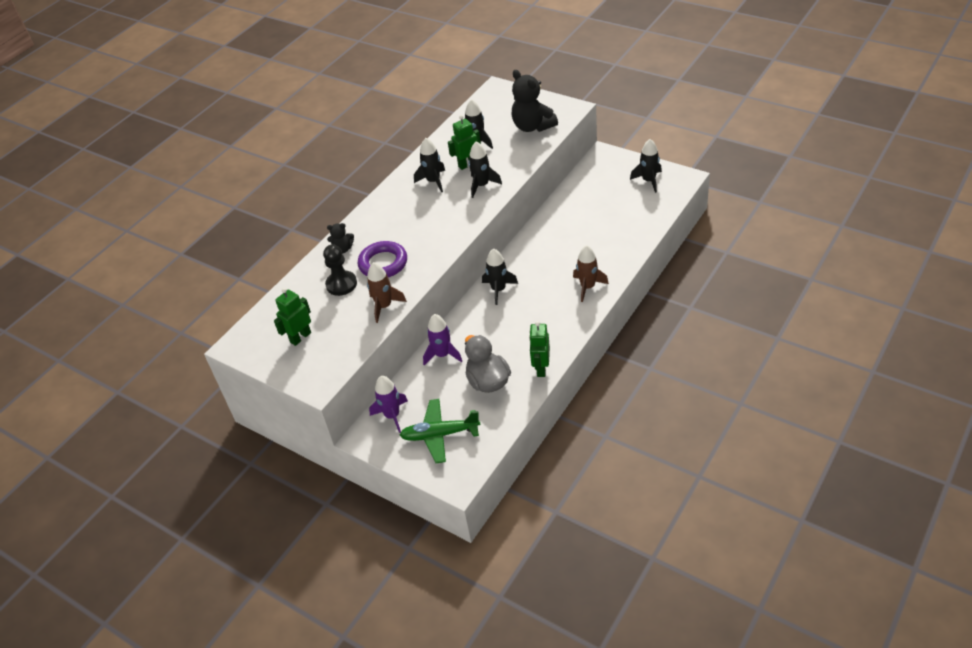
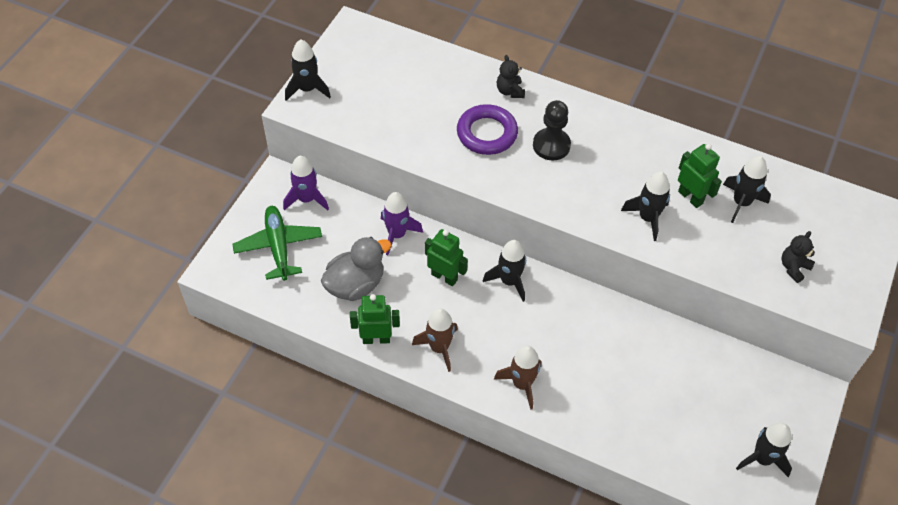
camera: 75 degrees right, 10 degrees up
(300, 337) = (365, 78): green robot -> green robot (444, 277)
(341, 284) = (449, 100): black pawn -> black pawn (551, 145)
(384, 306) = (414, 145): brown rocket -> brown rocket (439, 348)
(433, 181) = (649, 163): black rocket -> black rocket (307, 89)
(532, 126) = (793, 267): black teddy bear -> black teddy bear, size x0.51

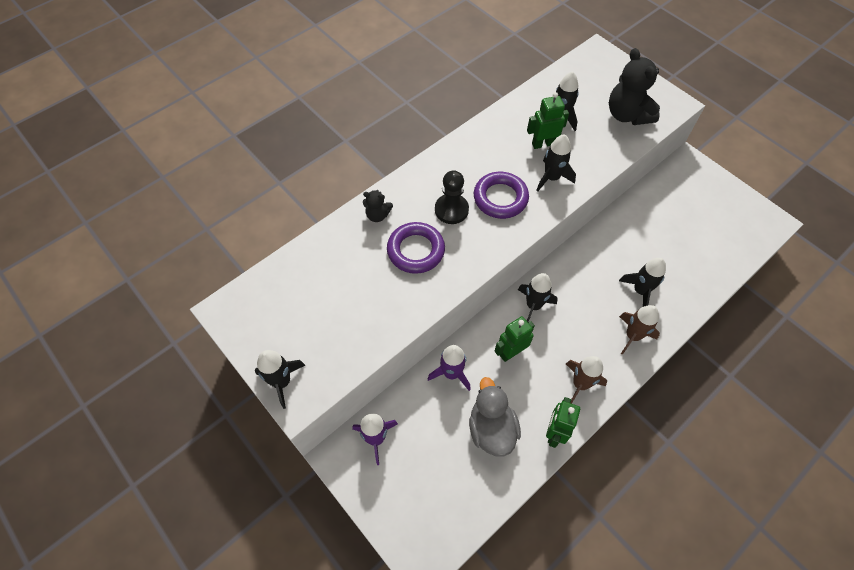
camera: 65 degrees left, 5 degrees up
(278, 247) = (420, 485): green plane -> none
(591, 181) = (500, 198): none -> purple ring
(762, 459) = (732, 213): black rocket -> black rocket (640, 291)
(793, 267) = (627, 115): black teddy bear -> black teddy bear, size x1.95

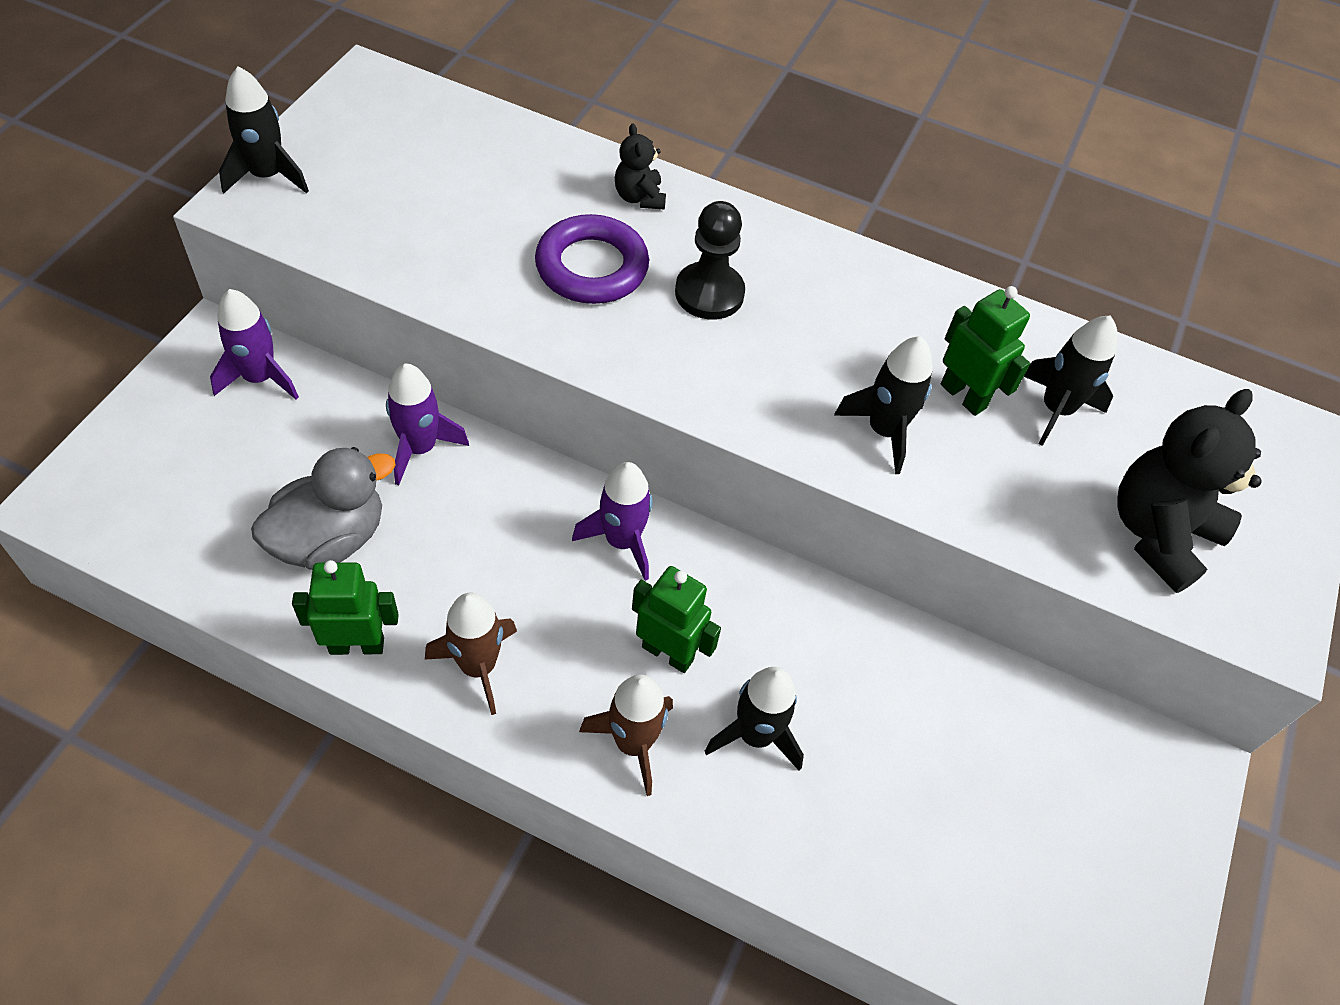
camera: 60 degrees right, 5 degrees down
(500, 198) = (780, 359): purple ring -> none
(511, 352) = (501, 529): green robot -> green robot (668, 653)
(533, 305) = (622, 541): black rocket -> purple rocket

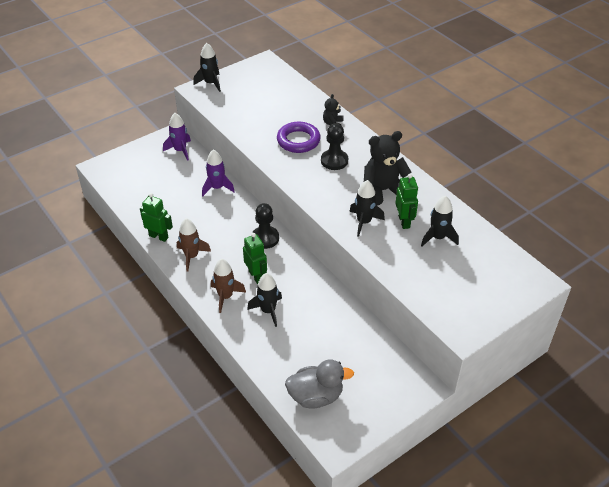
camera: 35 degrees right, 10 degrees down
(330, 539) = (171, 204): grey duck -> grey duck (316, 396)
(622, 541) = (265, 238): purple rocket -> black pawn
(1158, 534) = (444, 288): black teddy bear -> black teddy bear (383, 190)

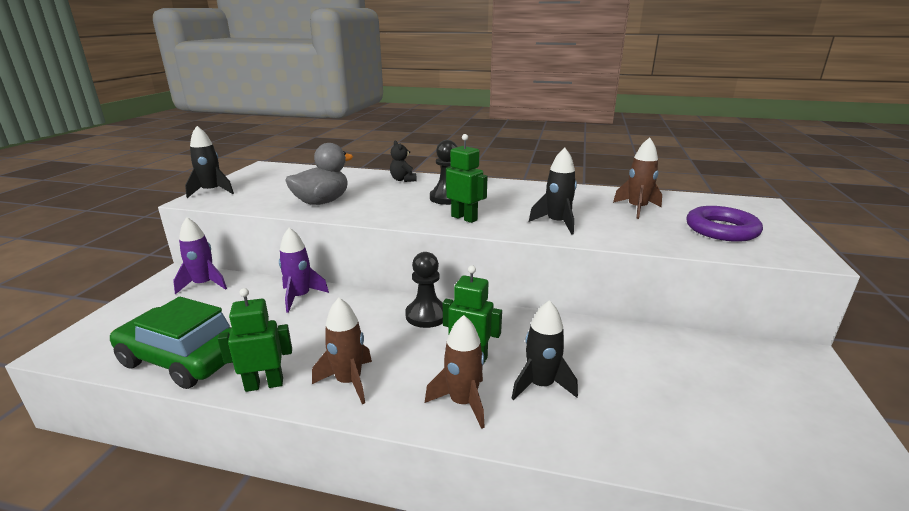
camera: 40 degrees left, 20 degrees down
(139, 201) = (183, 358): none -> green car
(298, 140) = (385, 197): purple ring -> purple ring (721, 229)
(316, 396) = (757, 449): grey duck -> grey duck (322, 202)
(383, 190) = (530, 200): black teddy bear -> none
(404, 221) = (589, 210): green robot -> green robot (464, 218)
(438, 237) = (637, 209): black rocket -> brown rocket

